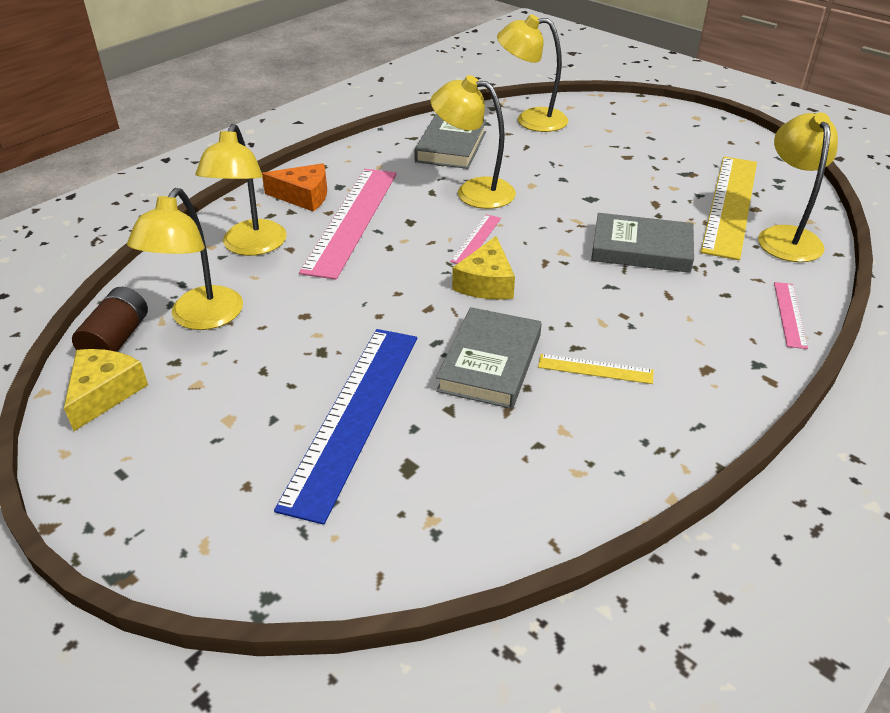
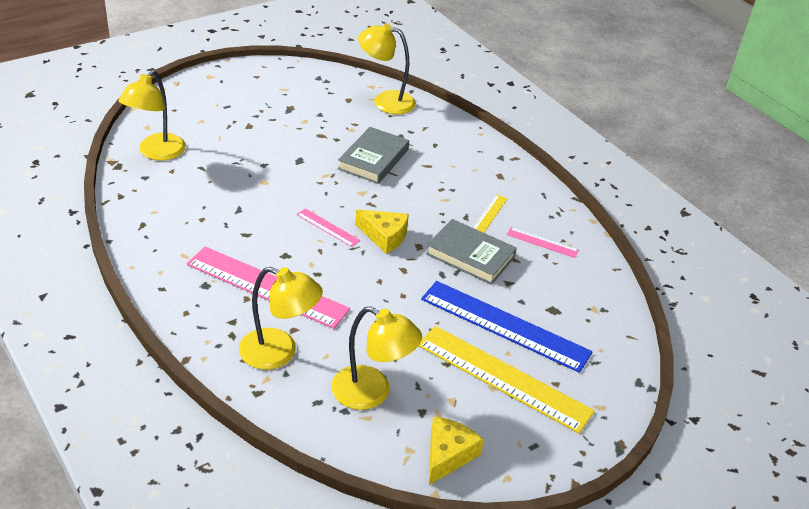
camera: 80 degrees left, 0 degrees up
(104, 393) = (448, 455): yellow cheese -> yellow cheese turned 90 degrees clockwise
(117, 339) = (382, 446): brown battery -> none
(304, 196) = (211, 309): orange cheese -> none
(451, 146) = (175, 207): grey book -> none
(473, 191) = (258, 212): yellow lamp -> none
(731, 205) = (339, 107): yellow ruler -> yellow ruler (503, 377)
(789, 314) = (462, 130): pink ruler -> pink ruler (542, 242)

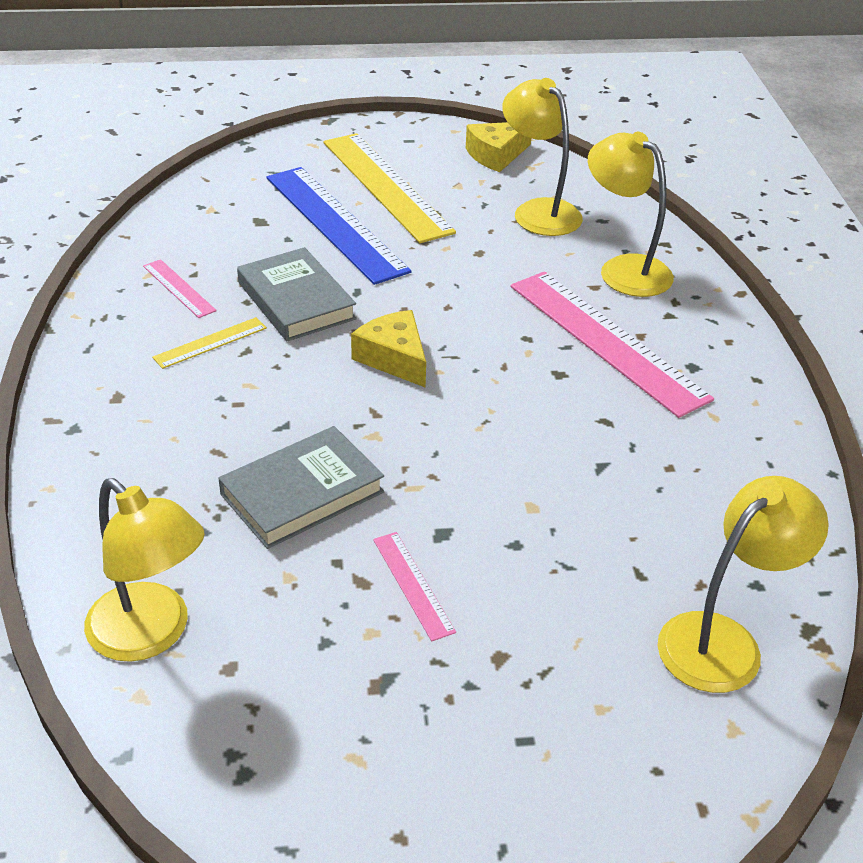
camera: 150 degrees left, 0 degrees up
(328, 227) = (470, 395): pink ruler -> pink ruler (412, 585)

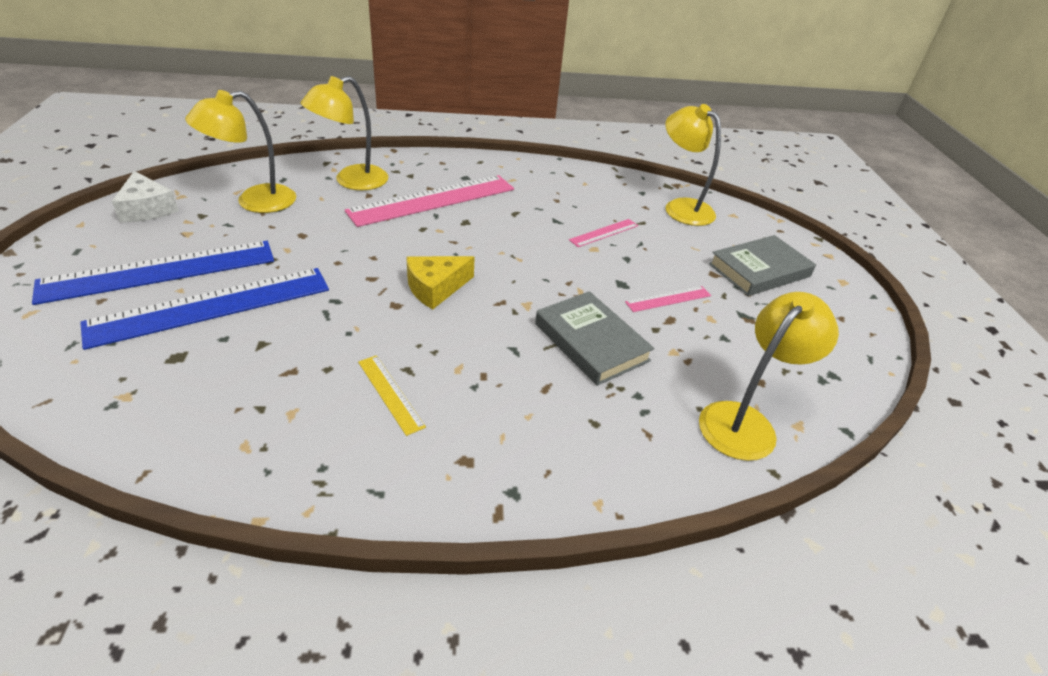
camera: 90 degrees left, 0 degrees up
(179, 288) = (284, 419): pink ruler -> pink ruler (604, 233)
(296, 301) = (338, 336): grey book -> grey book (759, 270)
(385, 186) = (160, 271): yellow ruler -> blue ruler
(496, 155) = (147, 209): yellow cheese -> white cheese

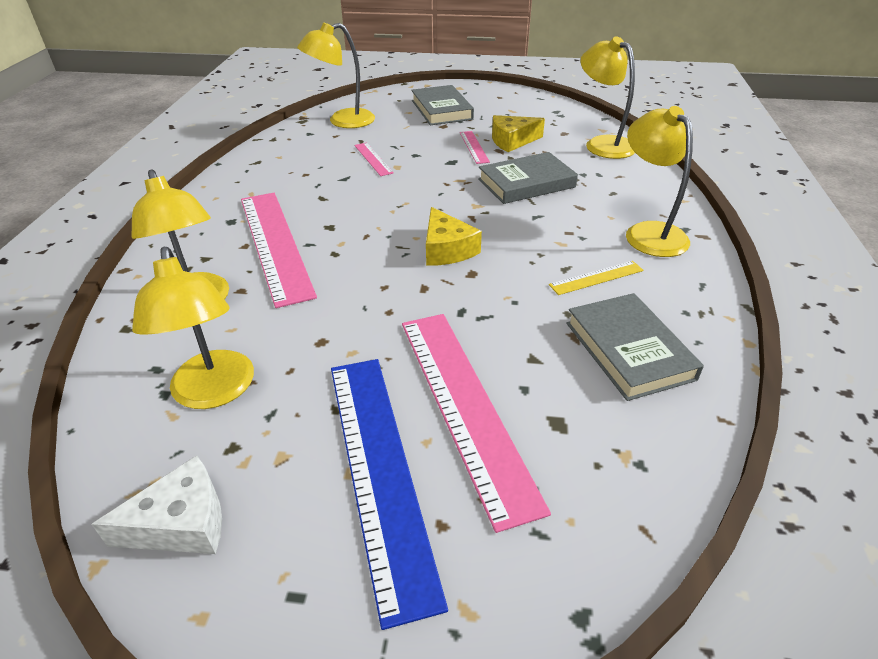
camera: 75 degrees left, 0 degrees up
(212, 306) = (465, 405): blue ruler -> pink ruler
(262, 410) = (629, 350): none -> grey book
(495, 450) = (648, 232): none -> yellow lamp
(703, 330) = (512, 141): none -> yellow cheese

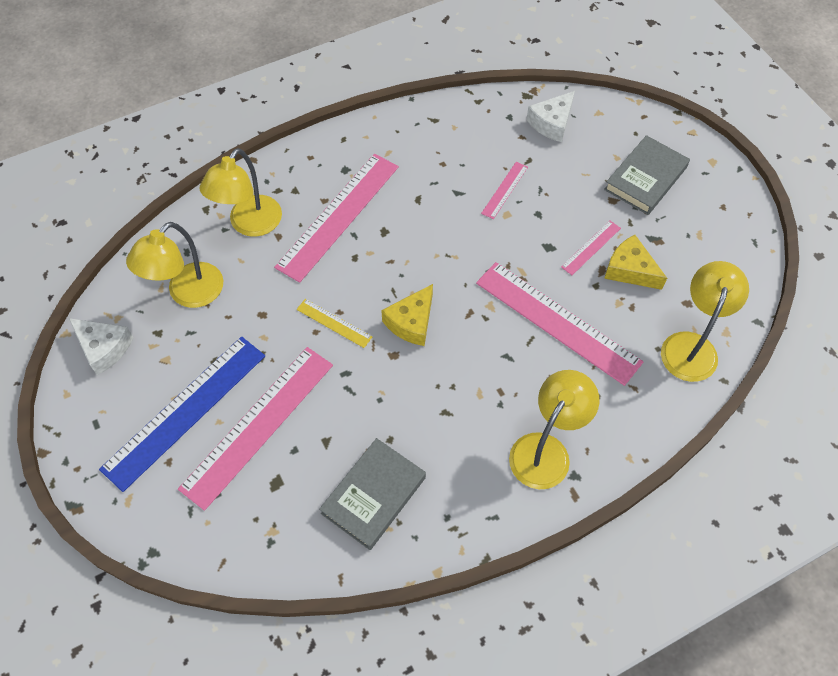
camera: 55 degrees right, 20 degrees up
(342, 121) = (552, 123): yellow lamp -> white cheese
(526, 183) = (557, 322): grey book -> pink ruler
(596, 278) = (448, 439): yellow ruler -> yellow ruler (334, 323)

